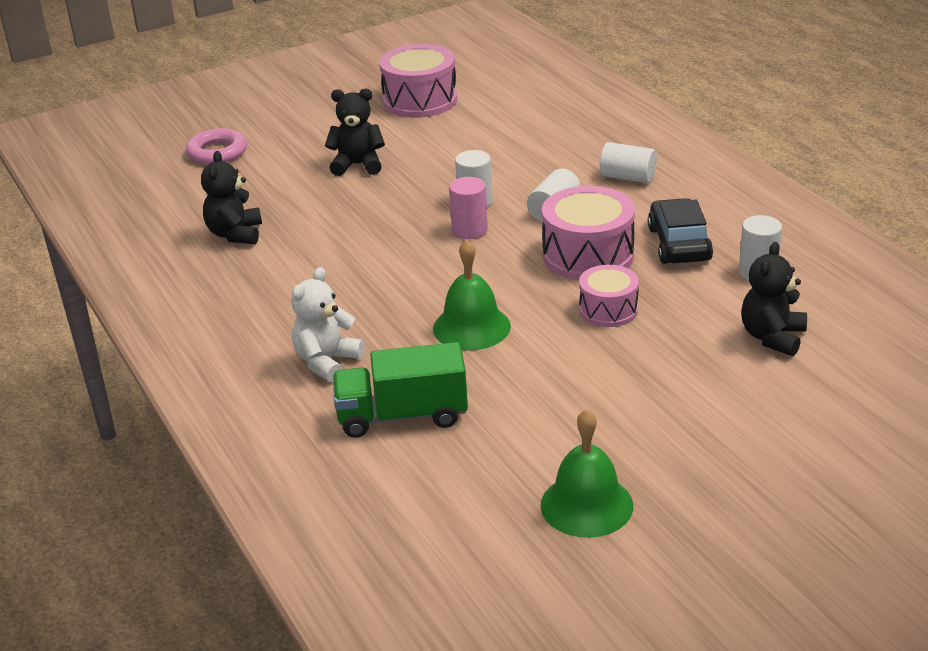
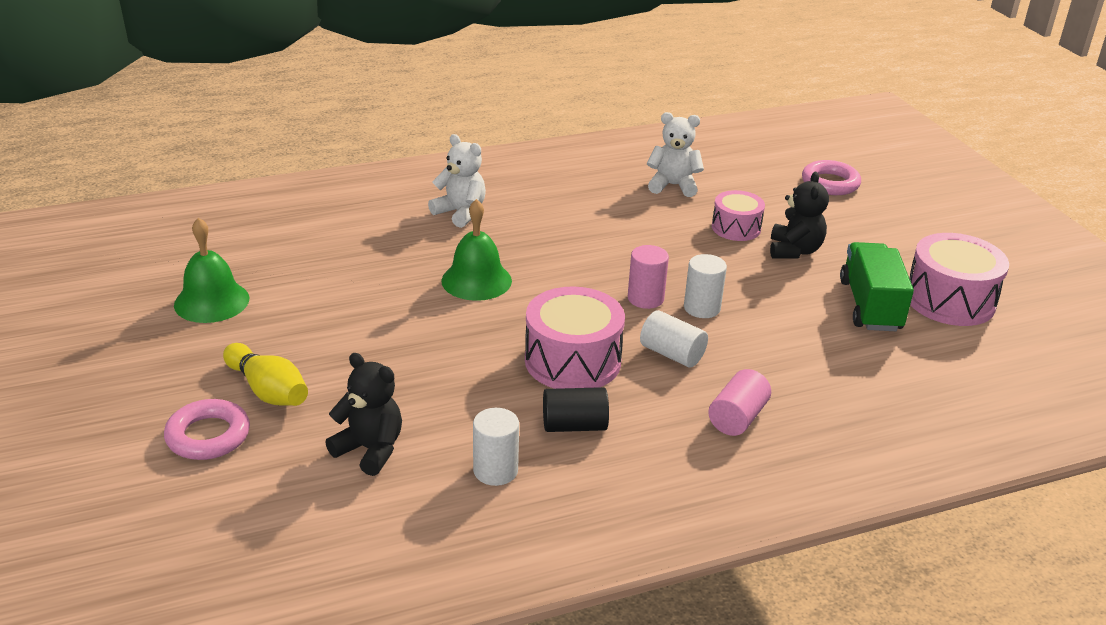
camera: 95 degrees right, 0 degrees up
(235, 234) = (673, 185): black teddy bear -> white teddy bear
(402, 416) = (371, 237): green truck -> green truck (870, 305)
(608, 310) = (469, 356): pink drum -> pink drum (736, 228)
(628, 177) = (737, 418): white cylinder -> pink cylinder
(679, 244) = (574, 425): black car -> black cylinder
(725, 417) = (268, 390): none -> yellow bowling pin
(813, 435) = (208, 436): none -> pink ring

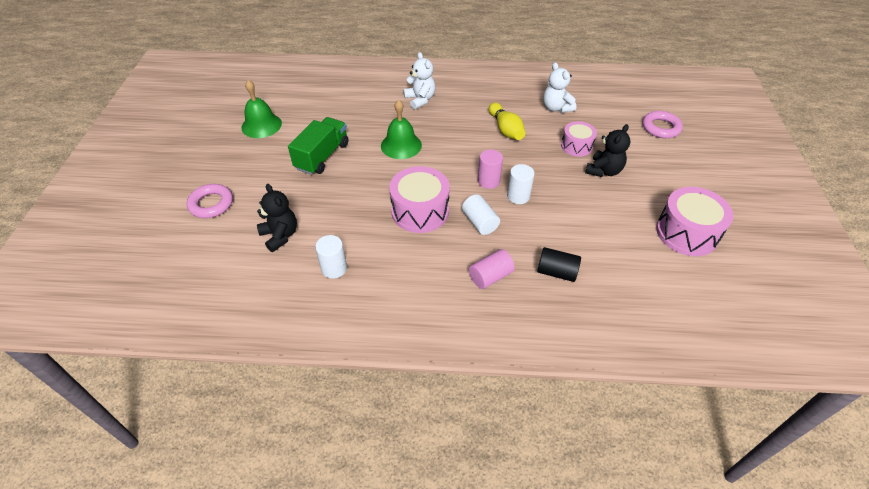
camera: 25 degrees right, 15 degrees up
(268, 390) = (254, 185): yellow bowling pin -> yellow bowling pin (505, 129)
(574, 425) = (394, 253): black cylinder -> black cylinder (556, 272)
(673, 185) = (556, 108): white teddy bear -> white teddy bear turned 150 degrees counterclockwise
(870, 305) = (628, 222): green truck -> green truck (322, 156)

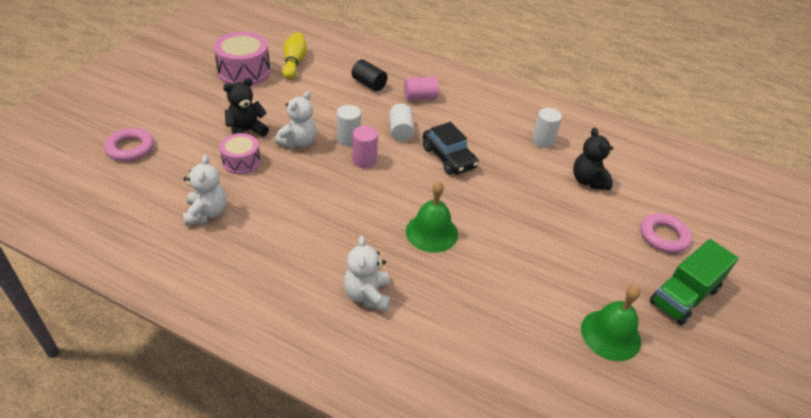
camera: 160 degrees left, 5 degrees down
(322, 156) = (532, 252): green truck -> green truck (684, 296)
(420, 211) = (448, 157): pink drum -> black car
(505, 129) = (295, 208): yellow bowling pin -> yellow bowling pin (294, 63)
(554, 177) = (298, 142): none -> white teddy bear

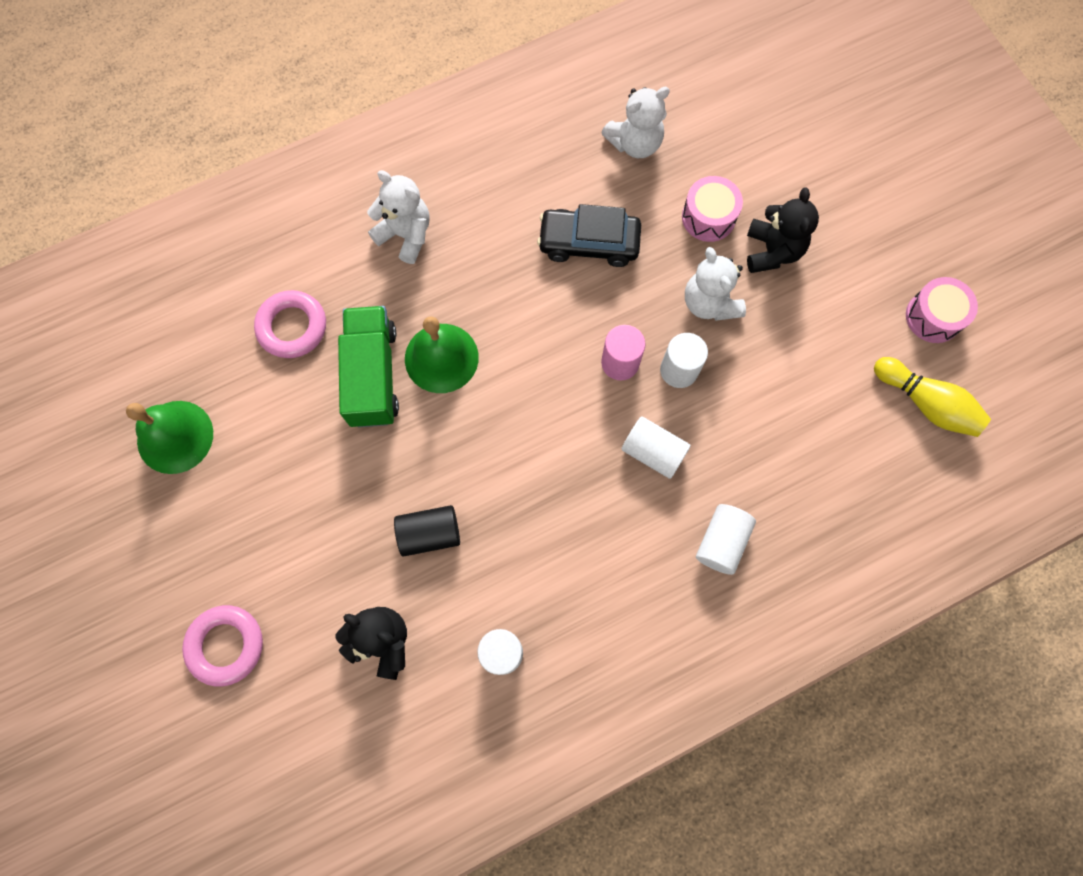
camera: 130 degrees right, 30 degrees up
(130, 148) = (810, 111): pink ring -> pink ring (292, 327)
(207, 213) = (635, 143): white teddy bear -> white teddy bear turned 60 degrees counterclockwise
(244, 72) = (933, 317): pink drum -> pink drum, size x0.61
(369, 84) = (802, 484): black cylinder -> black cylinder (429, 533)
(420, 97) = (721, 542): pink cylinder -> white cylinder
(448, 157) = (556, 478): black car -> black car (589, 243)
(684, 296) = (143, 572): green truck -> green truck (372, 375)

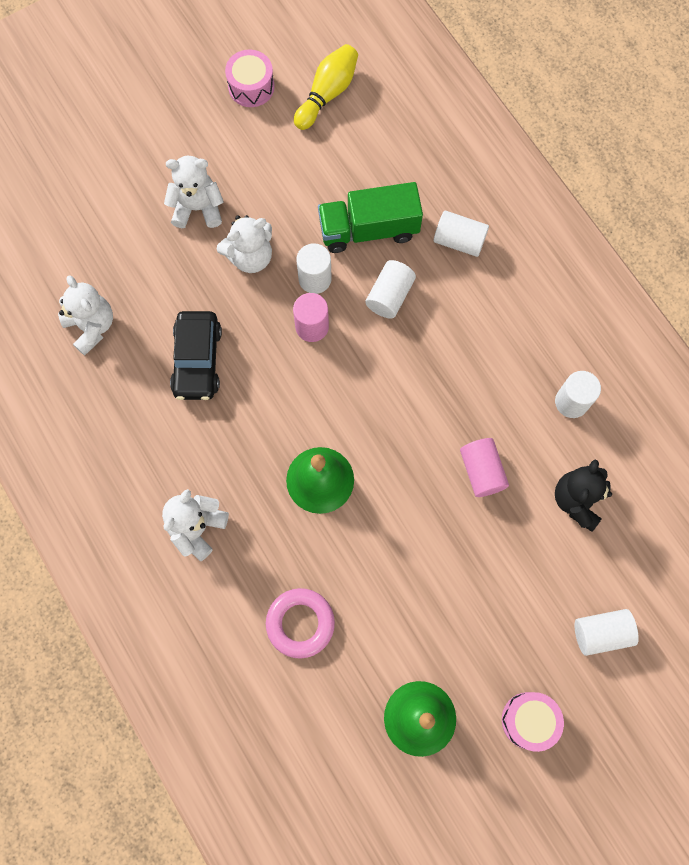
camera: 95 degrees left, 0 degrees up
(226, 645) = (601, 633): pink ring -> white cylinder
(372, 375) = (342, 540): green truck -> green truck (369, 229)
(429, 533) = (481, 471): black cylinder -> pink cylinder
(708, 217) = (166, 260): pink drum -> pink drum (529, 720)
(772, 251) = (197, 208): black teddy bear -> white teddy bear

